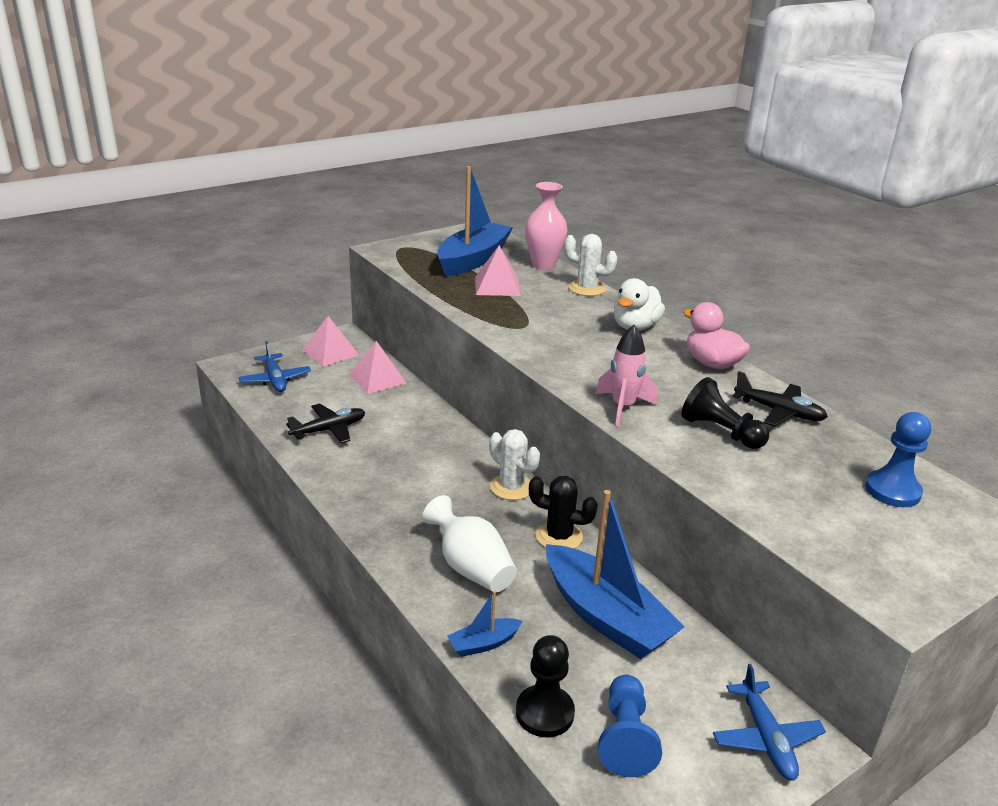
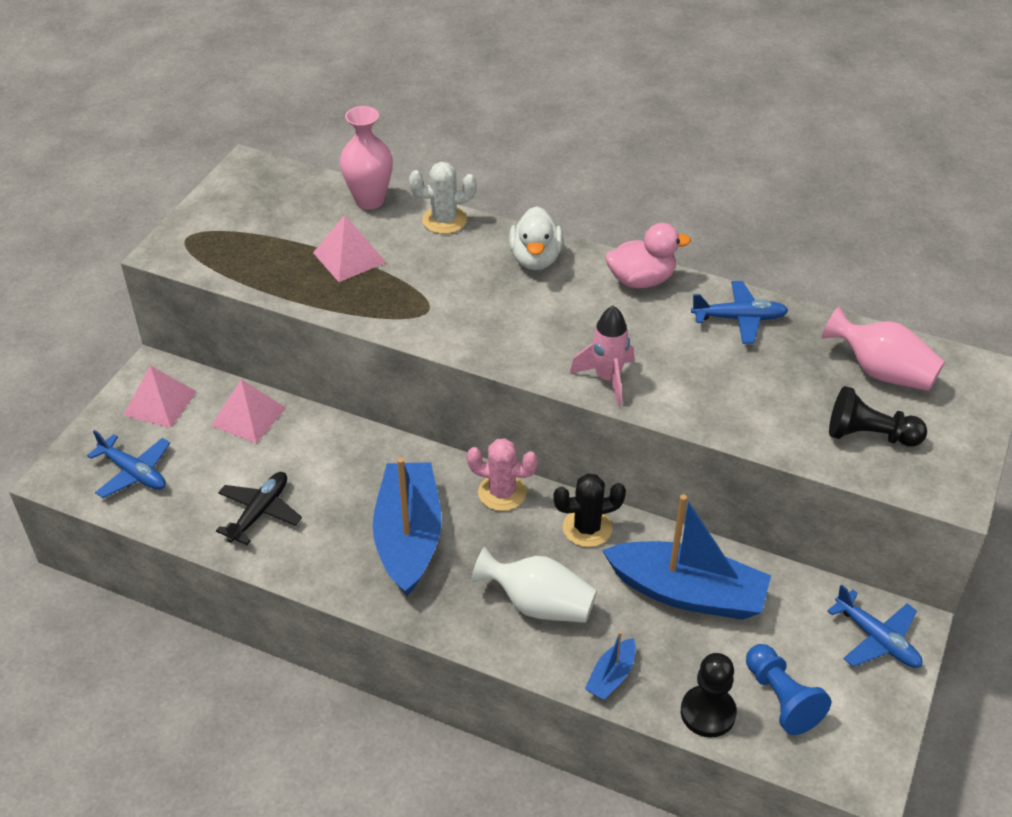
camera: 30 degrees left, 15 degrees up
(473, 259) = (286, 225): blue boat -> blue boat (409, 537)
(511, 487) = (502, 492): white cactus -> pink cactus
(711, 363) = (641, 280): pink duck -> pink duck turned 150 degrees clockwise
(721, 432) = (710, 369): black pawn -> black pawn (869, 435)
(779, 412) = (739, 318): black plane -> blue plane
(892, 491) = (881, 372): blue pawn -> pink vase

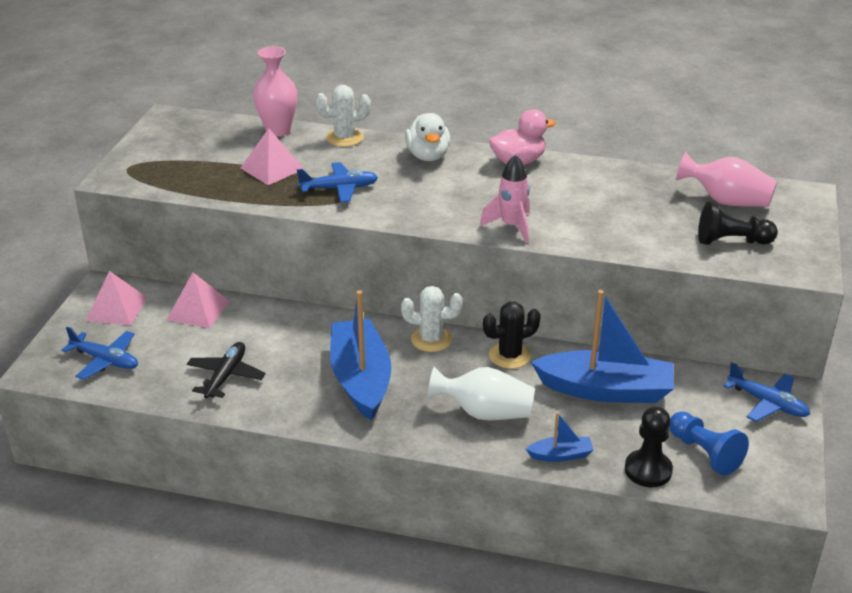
camera: 10 degrees left, 10 degrees down
(502, 492) = (431, 339): pink cactus -> white cactus
(611, 676) = (560, 455): blue boat -> blue boat turned 120 degrees counterclockwise
(739, 318) = (604, 178): blue plane -> blue plane (339, 189)

